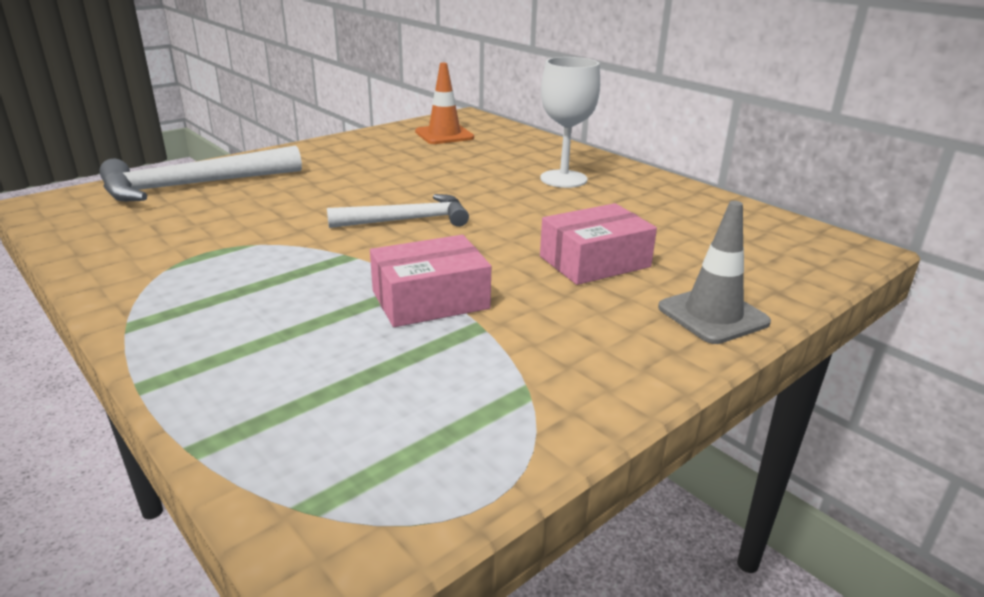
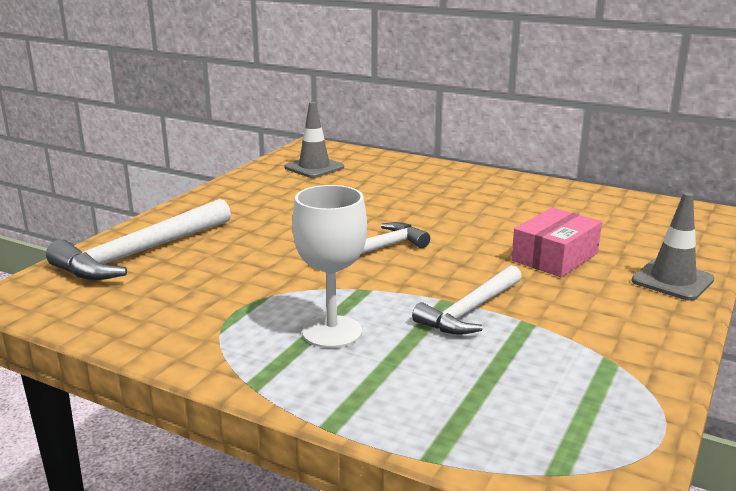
camera: 20 degrees left, 5 degrees down
(430, 300) = (469, 311): pink box -> white hammer
(444, 135) = (314, 167): orange traffic cone -> grey traffic cone
(563, 179) = (459, 193): white goblet -> white goblet (332, 332)

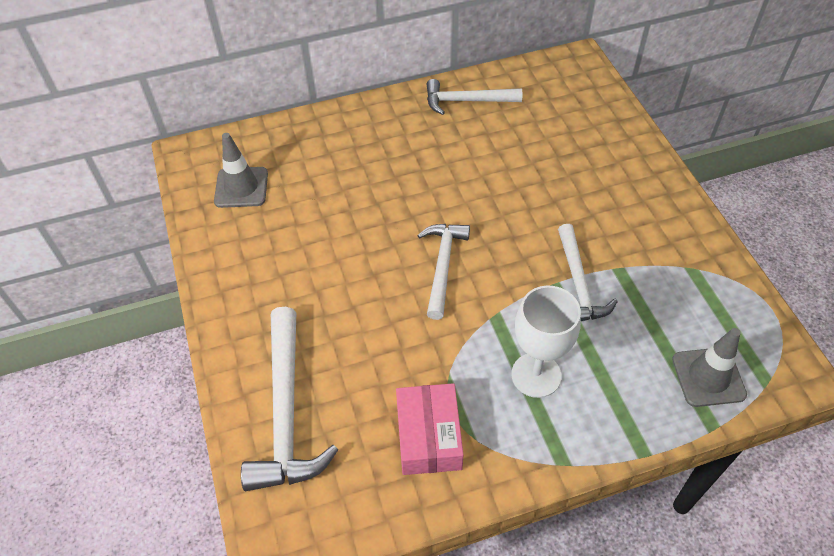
camera: 45 degrees left, 30 degrees up
(554, 257) = (553, 184): pink box -> pink box (428, 436)
(556, 195) = (466, 101): none -> white hammer
(672, 280) = (637, 160): grey traffic cone -> grey traffic cone (708, 377)

